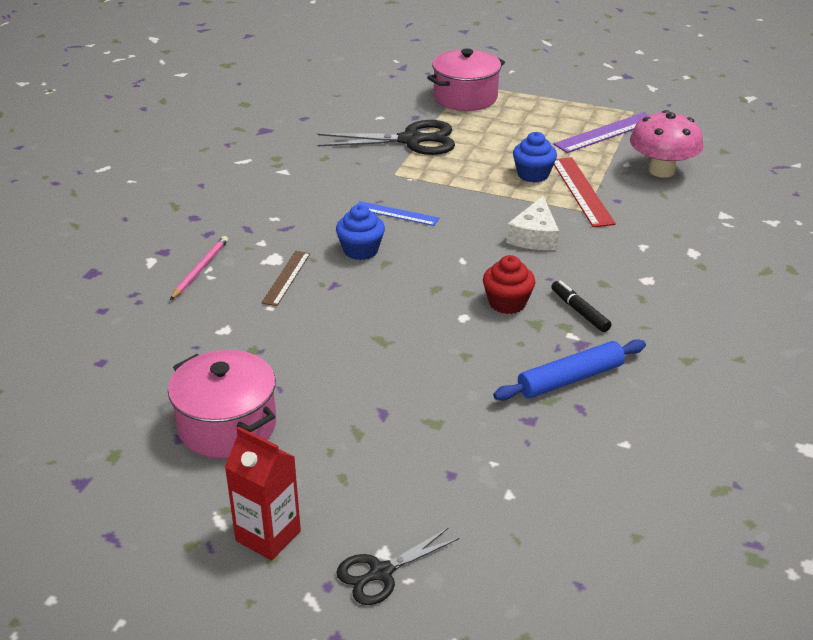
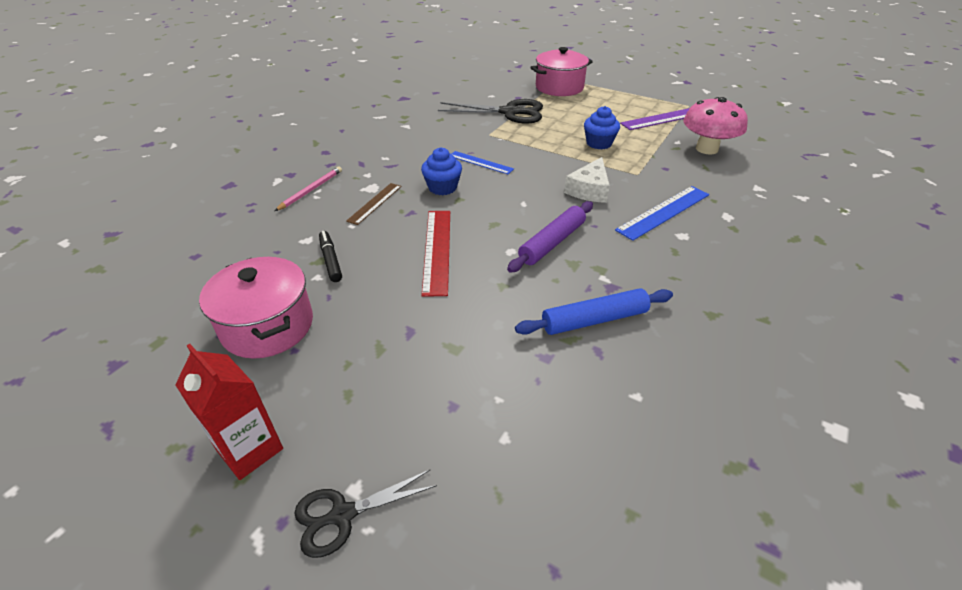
camera: 10 degrees right, 5 degrees up
(507, 303) = (552, 243): red cupcake -> purple rolling pin
(579, 311) = (615, 257): black marker -> black marker (331, 260)
(581, 191) = (636, 159): red ruler -> red ruler (437, 250)
(623, 255) = (663, 212): none -> blue ruler

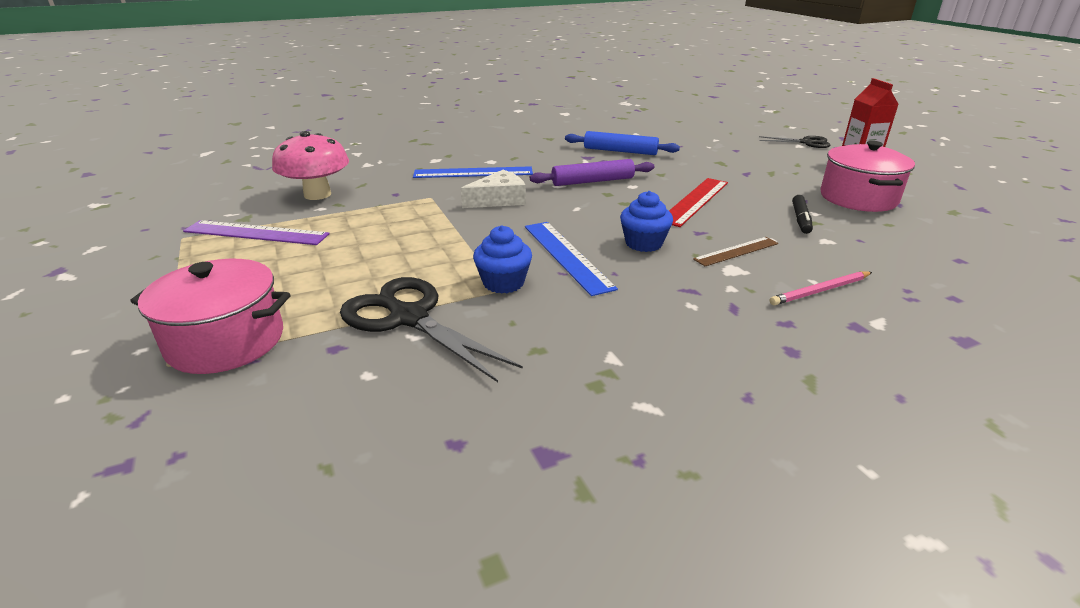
camera: 145 degrees left, 10 degrees down
(480, 162) = (567, 255): blue ruler -> blue ruler, size x1.57
(599, 143) = (397, 232): blue cupcake -> blue cupcake (503, 283)

